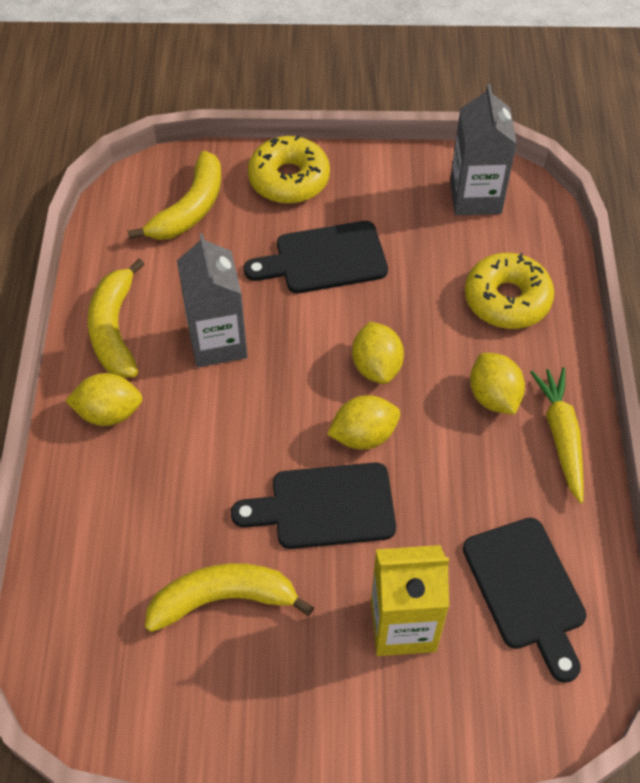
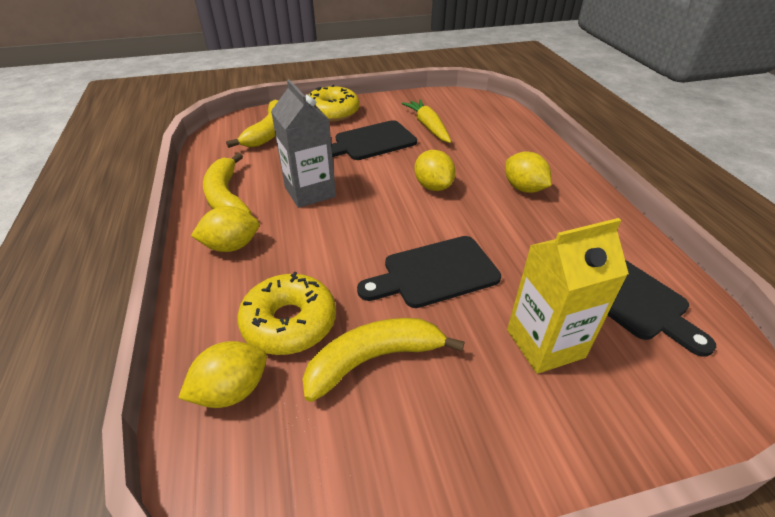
camera: 15 degrees left, 15 degrees down
(363, 435) = (443, 224): yellow lemon -> yellow lemon (232, 390)
(475, 197) = (454, 105): grey carton -> none
(507, 299) = (501, 143): yellow donut -> yellow donut (289, 322)
(561, 436) = (583, 201): yellow carrot -> yellow carrot (428, 126)

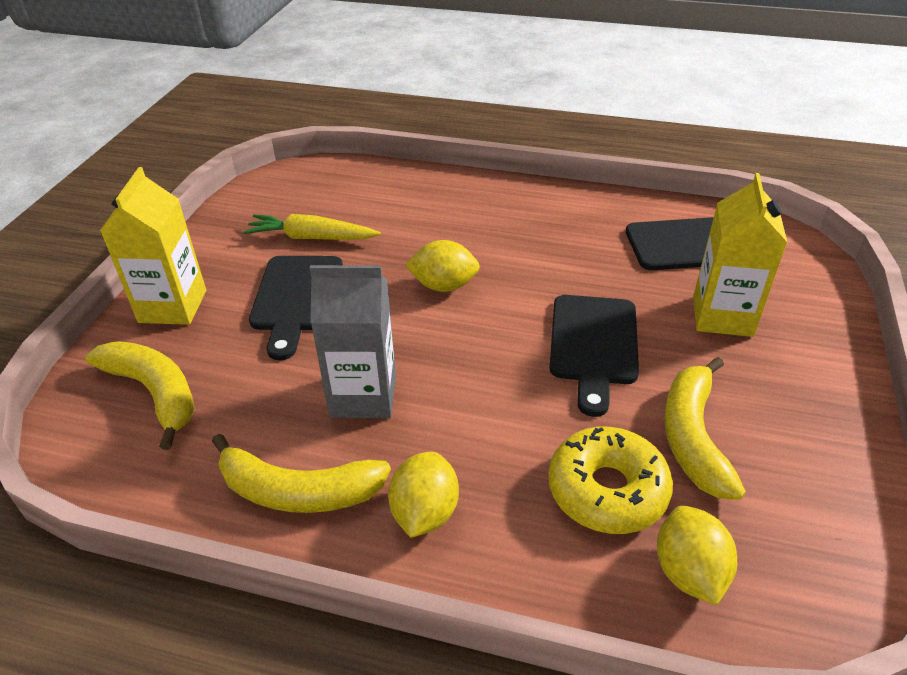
camera: 60 degrees left, 0 degrees up
(332, 112) = (173, 306): yellow donut -> yellow carton
(523, 188) = (501, 227): yellow lemon -> none

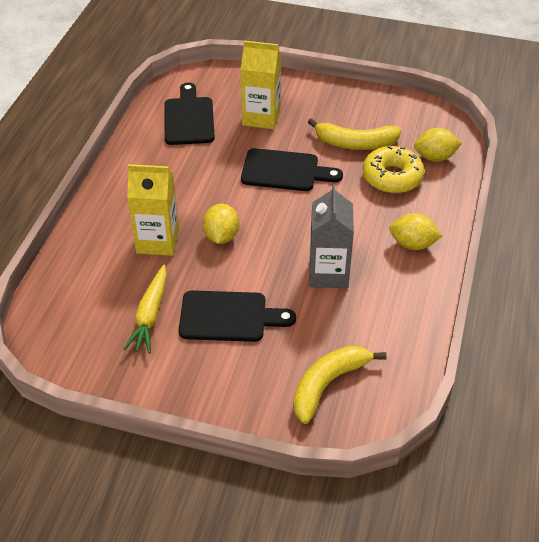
camera: 90 degrees left, 5 degrees up
(173, 306) = (233, 394): yellow carton -> yellow carton (157, 241)
(298, 491) = (404, 297): yellow banana -> none

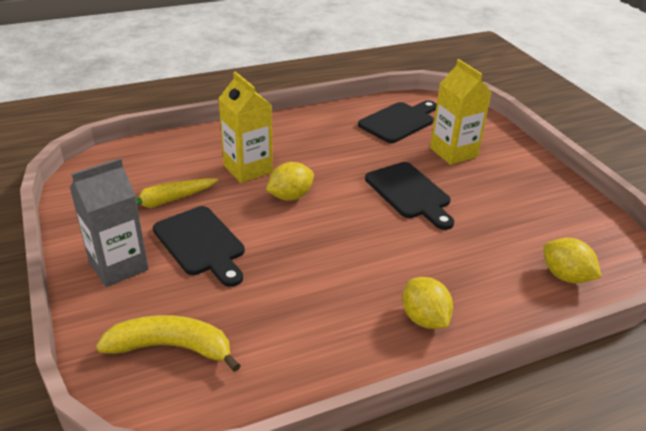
camera: 50 degrees right, 10 degrees down
(328, 273) = (317, 278): grey carton -> grey carton (118, 266)
(355, 143) = (503, 216): yellow banana -> none
(392, 177) = (494, 260): yellow donut -> none

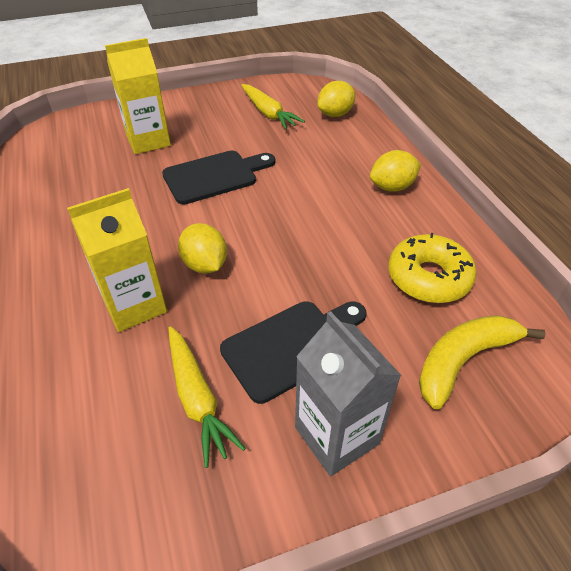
camera: 85 degrees left, 10 degrees up
(171, 347) = (463, 360): yellow banana -> yellow banana turned 45 degrees clockwise
(277, 335) = (428, 277): none -> yellow donut
(399, 121) = (70, 169): black cutting board -> none
(539, 222) = (268, 113): none -> yellow carrot

